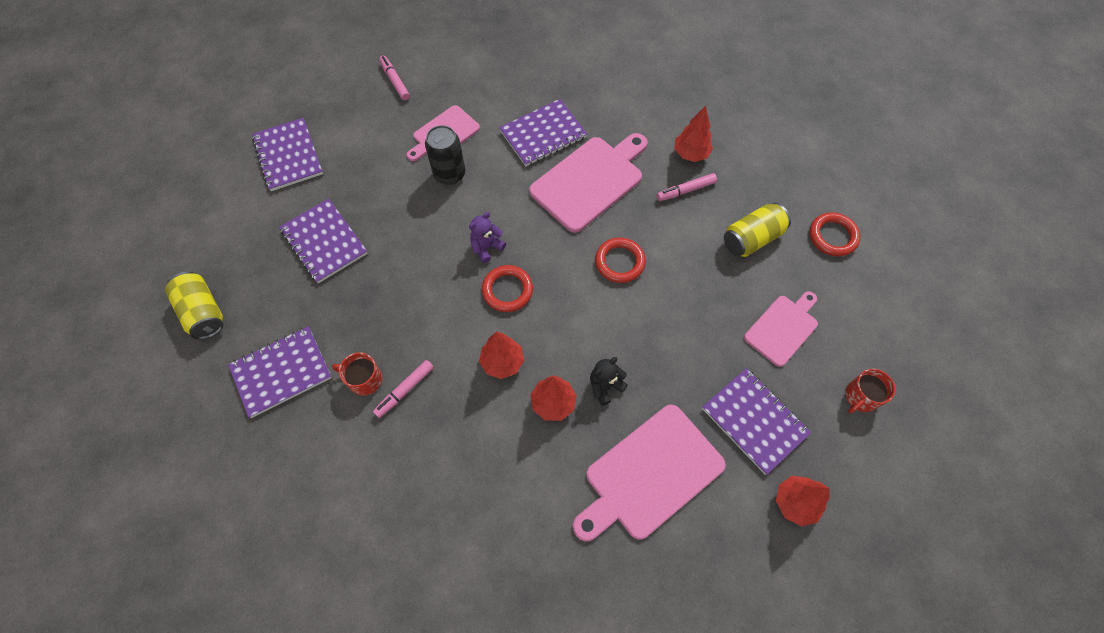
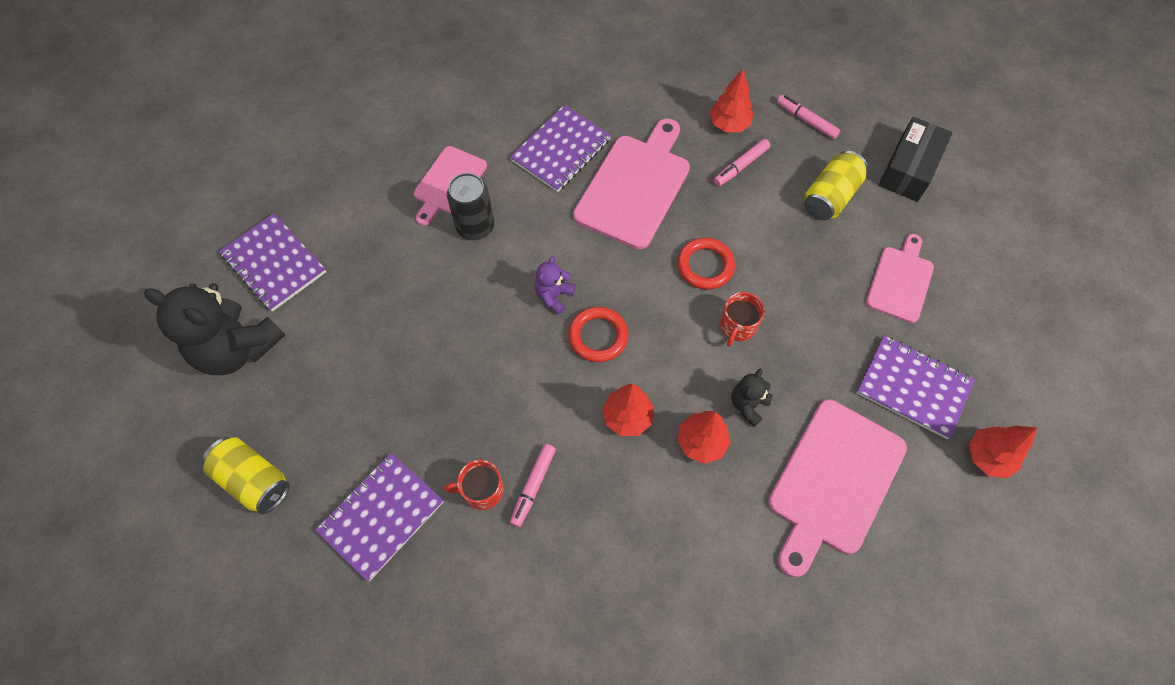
camera: 20 degrees left, 0 degrees up
(234, 210) = (237, 348): none -> black teddy bear
(324, 242) = (363, 350): purple notebook -> none
(395, 81) = (363, 138): pink marker -> pink marker (806, 120)
(832, 236) = (909, 169): red ring -> black box
(860, 397) = (1004, 326): red mug -> red mug (737, 326)

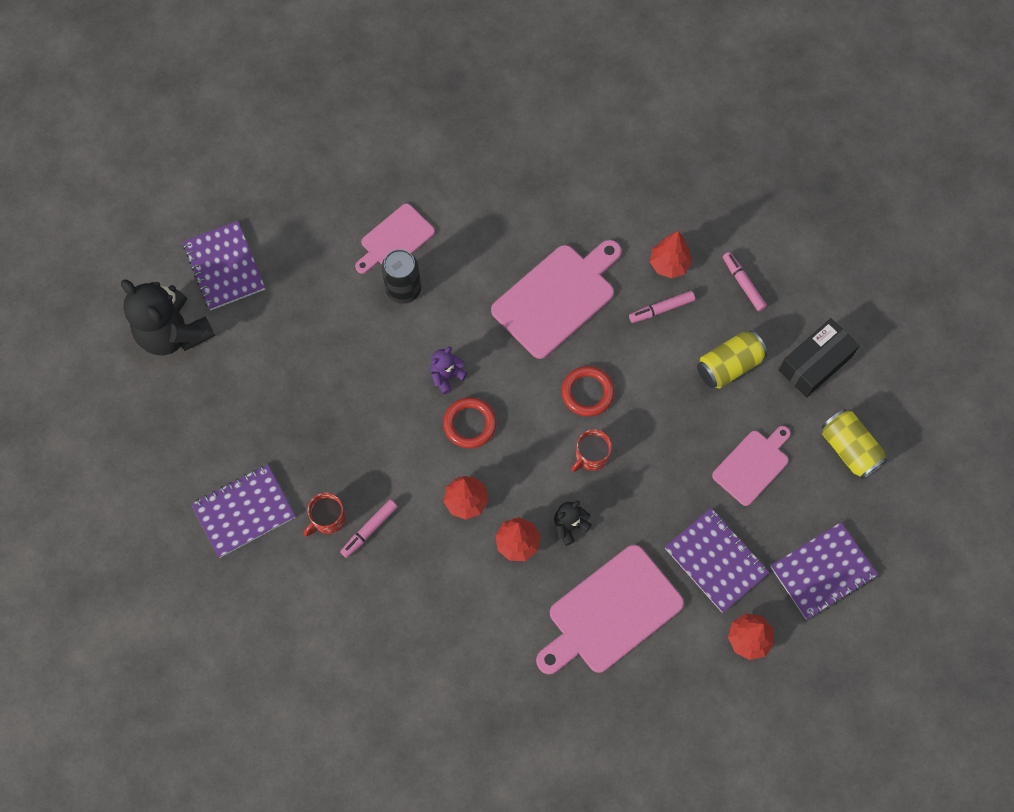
camera: 20 degrees right, 5 degrees up
(254, 480) = (156, 448): yellow can -> yellow can (849, 449)
(481, 490) = (328, 519): red mug -> red mug turned 60 degrees counterclockwise
(561, 150) = (506, 240): purple notebook -> purple notebook (823, 571)

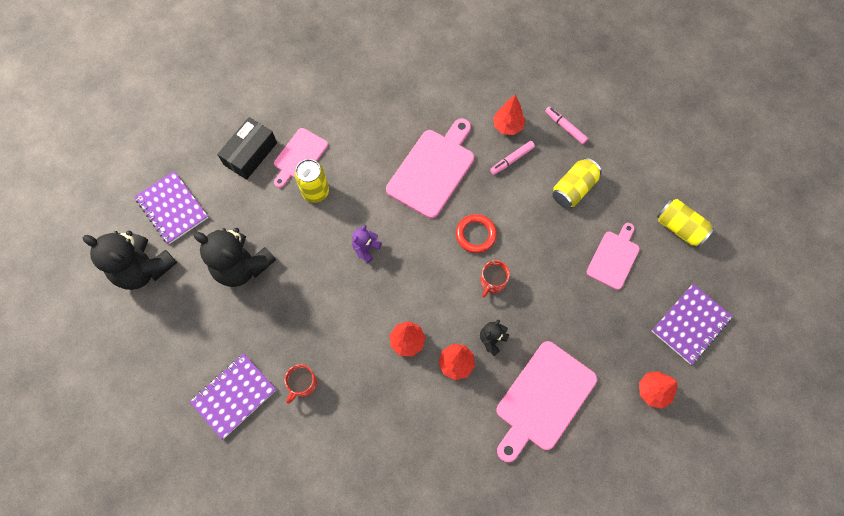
camera: 15 degrees left, 0 degrees up
(291, 359) = (242, 266): none -> black teddy bear
(369, 530) = (338, 384): pink marker -> none
(403, 289) = (315, 192): black can -> yellow can
(470, 424) = (393, 281): red ring -> none
(716, 560) = (609, 337): purple notebook -> none
(815, 363) = (635, 171): black box -> black box (250, 154)

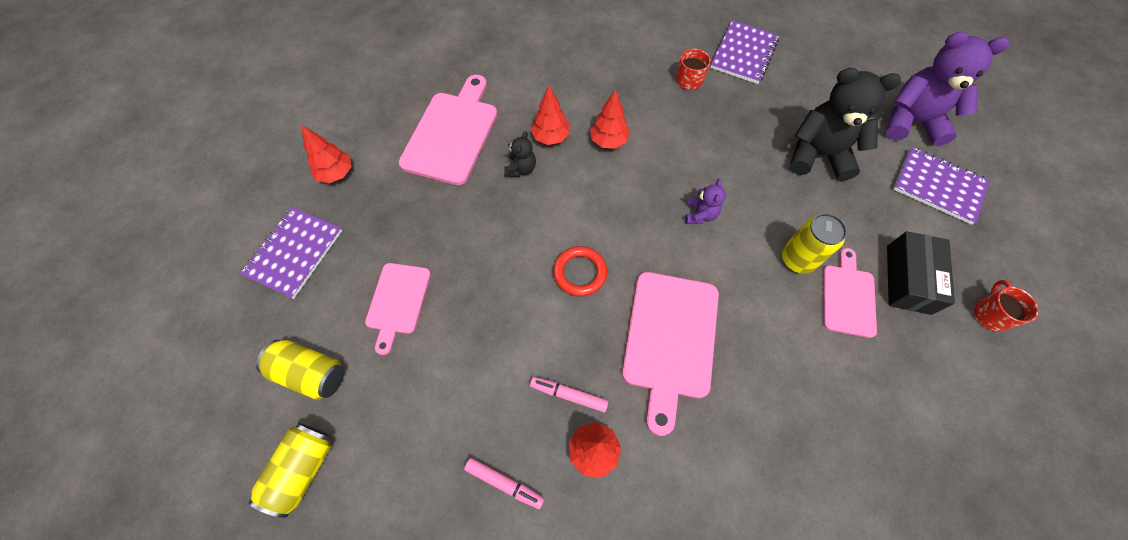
camera: 160 degrees right, 5 degrees down
(144, 269) = (911, 122): black teddy bear -> purple teddy bear
(492, 282) = (540, 225): red mug -> red mug (990, 314)
(512, 160) = (569, 395): pink marker -> pink marker turned 105 degrees counterclockwise
(573, 189) = (469, 380): yellow can -> yellow can (303, 469)

